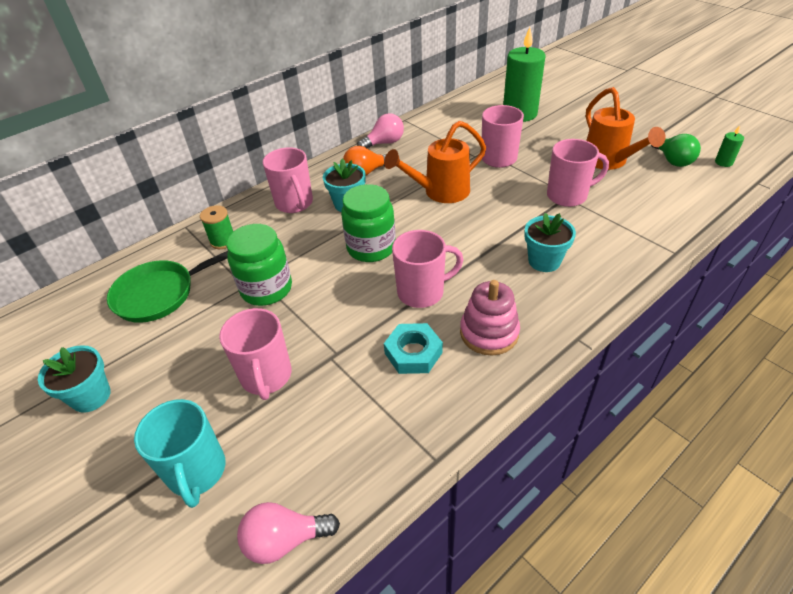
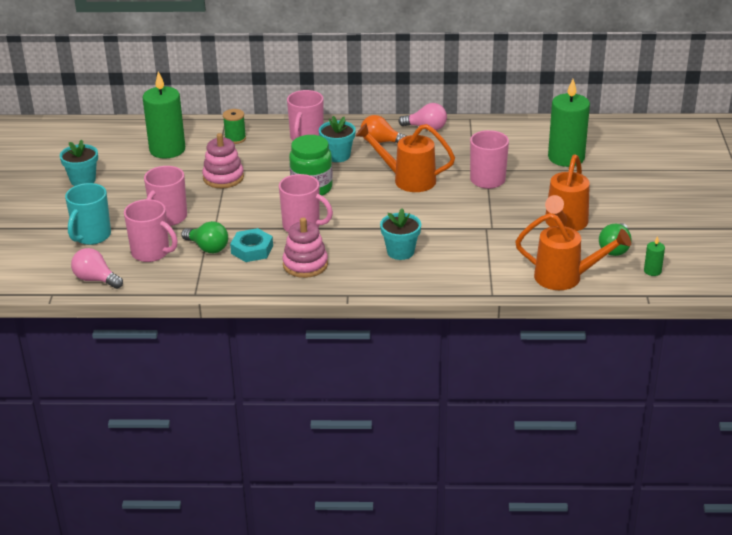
camera: 40 degrees right, 10 degrees down
(160, 294) = (167, 150): green pan -> green candle
(266, 289) = (223, 177): green jar -> pink stacking toy
(364, 384) = (208, 248): none -> green light bulb
(568, 196) = (489, 228): pink mug -> pink mug (151, 253)
(689, 203) = (565, 277): none -> orange watering can

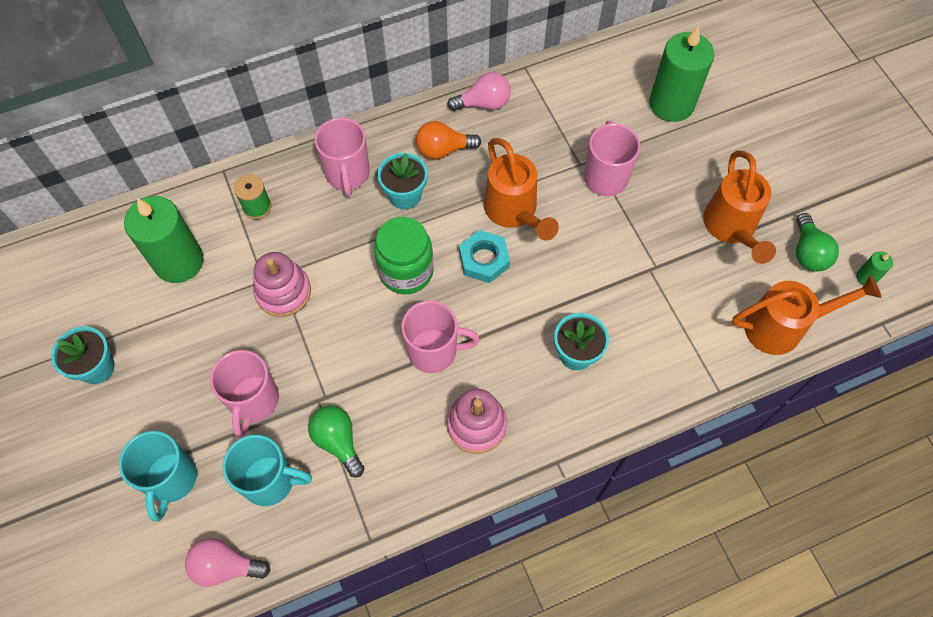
camera: 25 degrees left, 30 degrees up
(151, 253) = (270, 481): pink mug -> turquoise mug
(208, 248) = (338, 441): green light bulb -> green light bulb turned 135 degrees counterclockwise
(252, 250) = (396, 422): turquoise nut -> turquoise nut (484, 259)
(408, 180) = (514, 212): orange watering can -> orange watering can turned 105 degrees counterclockwise

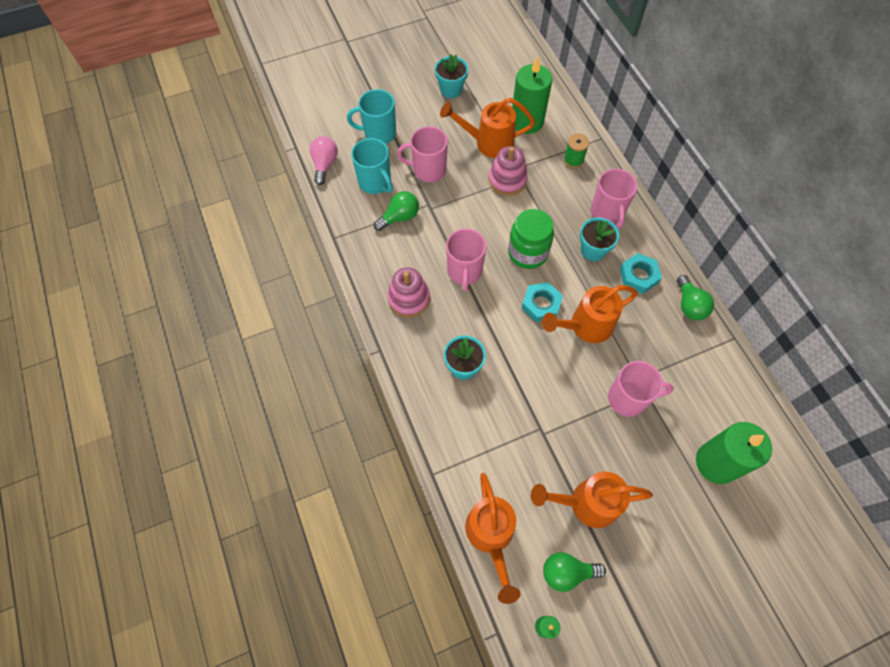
camera: 90 degrees right, 0 degrees up
(212, 315) = (488, 143): none -> orange watering can
(270, 481) = (375, 182): turquoise mug -> turquoise mug turned 45 degrees counterclockwise
(347, 174) = (607, 213): pink mug -> pink mug turned 90 degrees counterclockwise
(443, 149) = (638, 276): orange light bulb -> turquoise nut
(483, 103) = (689, 305): pink light bulb -> green light bulb

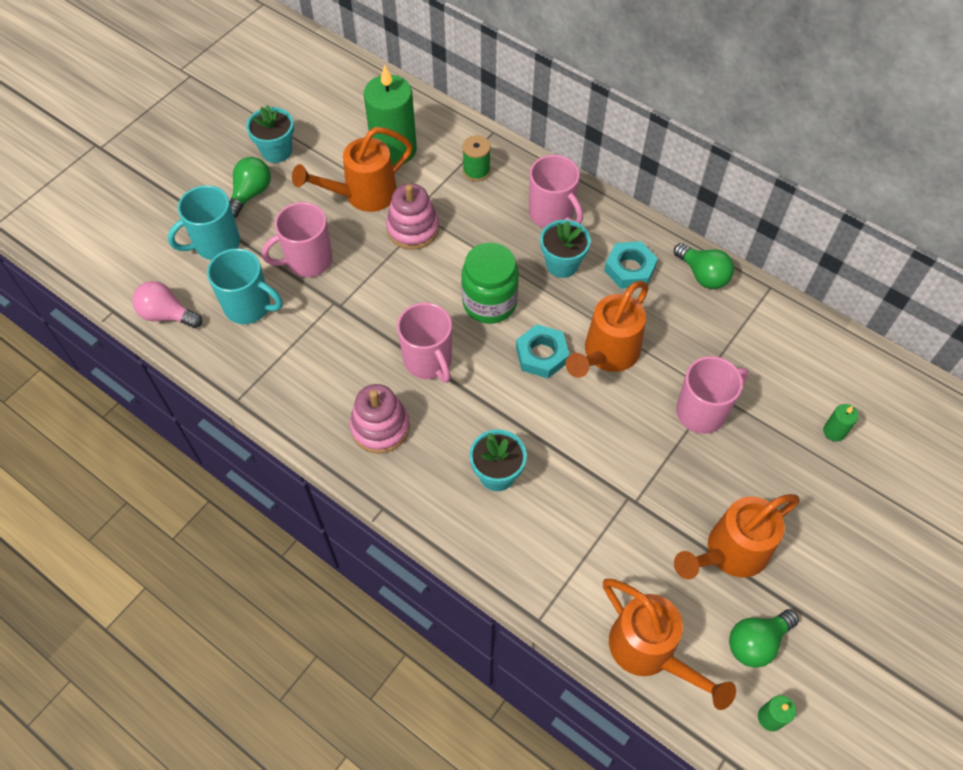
camera: 30 degrees left, 5 degrees down
(324, 164) = (167, 315): pink light bulb -> pink light bulb turned 45 degrees counterclockwise
(399, 217) = (307, 334): green light bulb -> green light bulb (251, 194)
(716, 463) = (834, 431): green candle -> green candle, size x0.42

